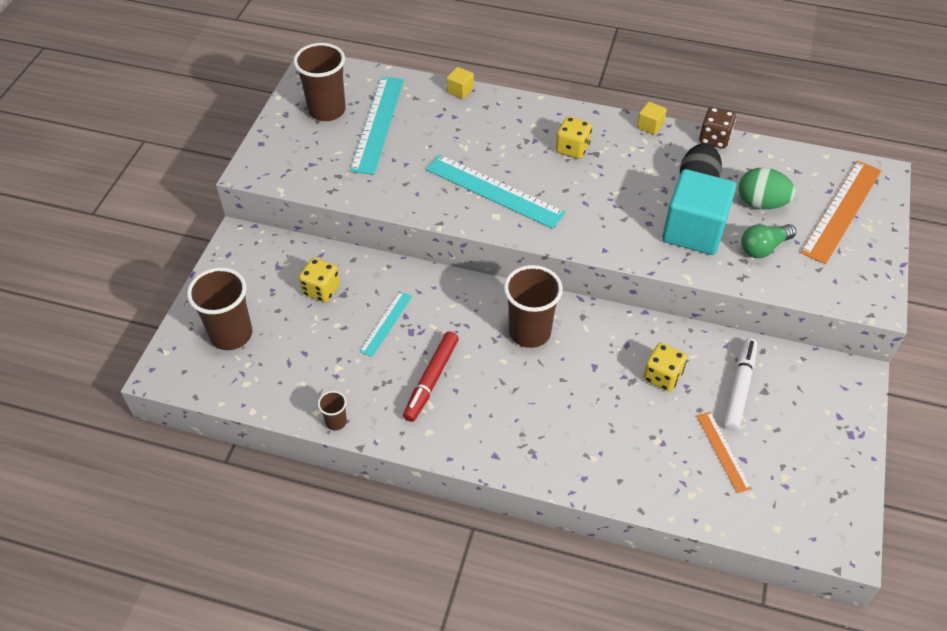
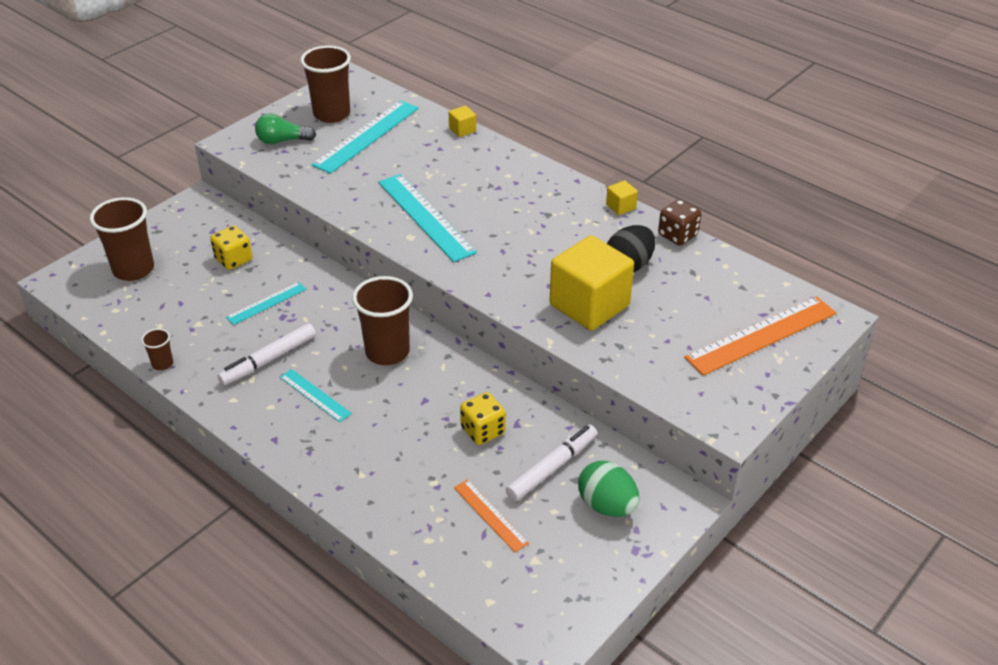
camera: 25 degrees right, 10 degrees down
(431, 380) = (269, 360): red marker -> white marker
(498, 398) = (315, 395): none -> turquoise ruler
(572, 148) = (528, 204): yellow dice -> none
(693, 231) = (589, 305): turquoise cube -> yellow cube
(723, 451) = (490, 515): orange ruler -> orange ruler turned 45 degrees counterclockwise
(761, 203) = (679, 303): green egg -> green egg (607, 505)
(763, 248) = (649, 341): green light bulb -> green light bulb (282, 141)

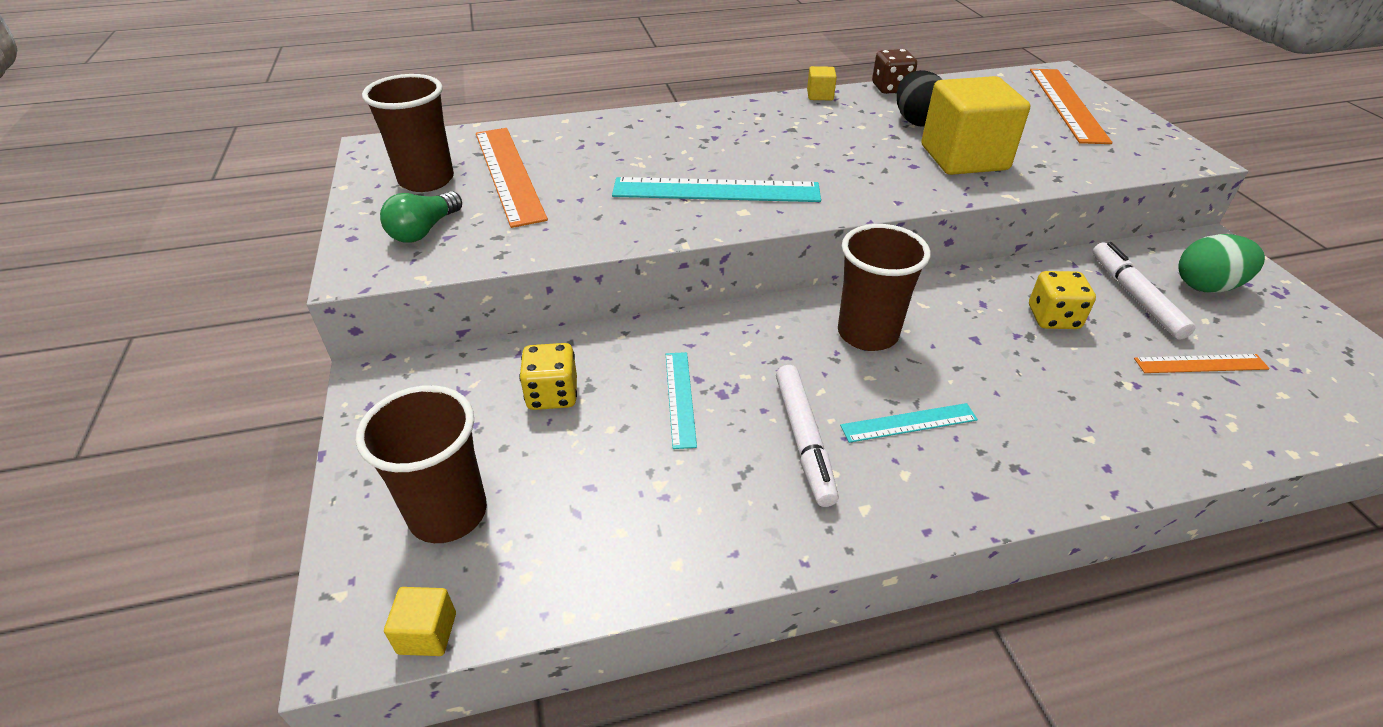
camera: 55 degrees left, 0 degrees up
(162, 364) = (720, 563): brown cup -> none
(367, 136) = (509, 174): turquoise ruler -> orange ruler
(462, 130) = (586, 121): yellow cube -> yellow cube (427, 633)

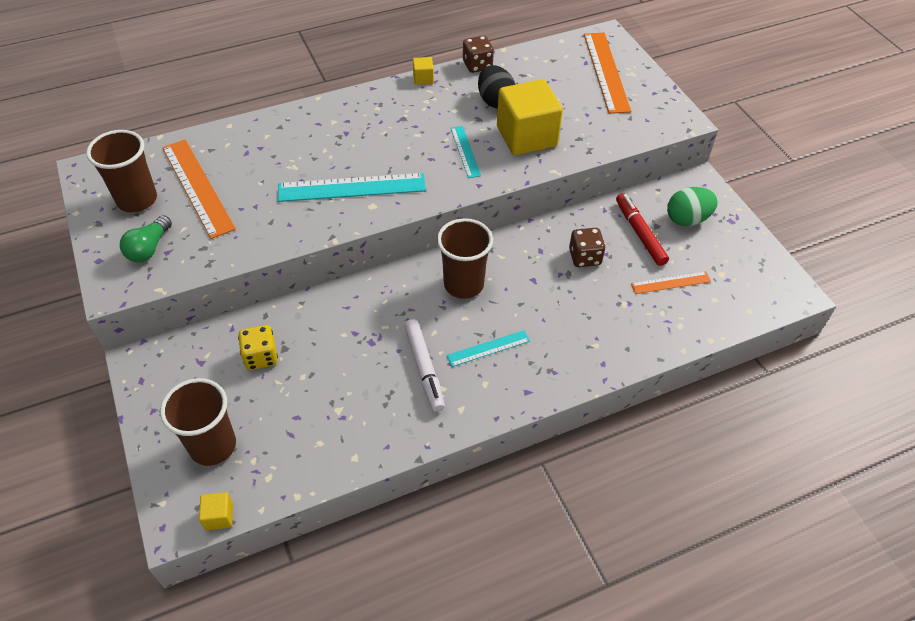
camera: 10 degrees left, 10 degrees up
(680, 398) = (344, 348): turquoise ruler -> turquoise ruler (465, 151)
(1053, 318) = (584, 257): yellow dice -> brown dice
(1135, 297) = (640, 233): white marker -> red marker

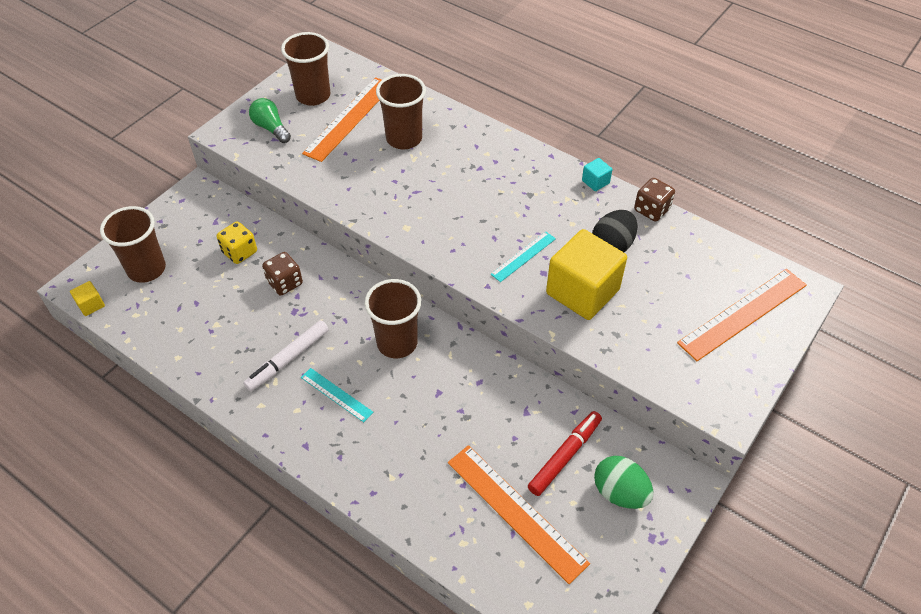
camera: 60 degrees right, 0 degrees up
(149, 248) = (271, 128): green light bulb -> green light bulb turned 60 degrees clockwise
(263, 163) = (404, 139): none -> brown cup
(352, 188) = (417, 204): turquoise ruler -> none
(423, 78) = (595, 182): yellow cube -> turquoise cube
(584, 257) = (496, 421): brown dice -> brown dice (285, 283)
(670, 283) = (515, 512): orange ruler -> orange ruler, size x1.86

